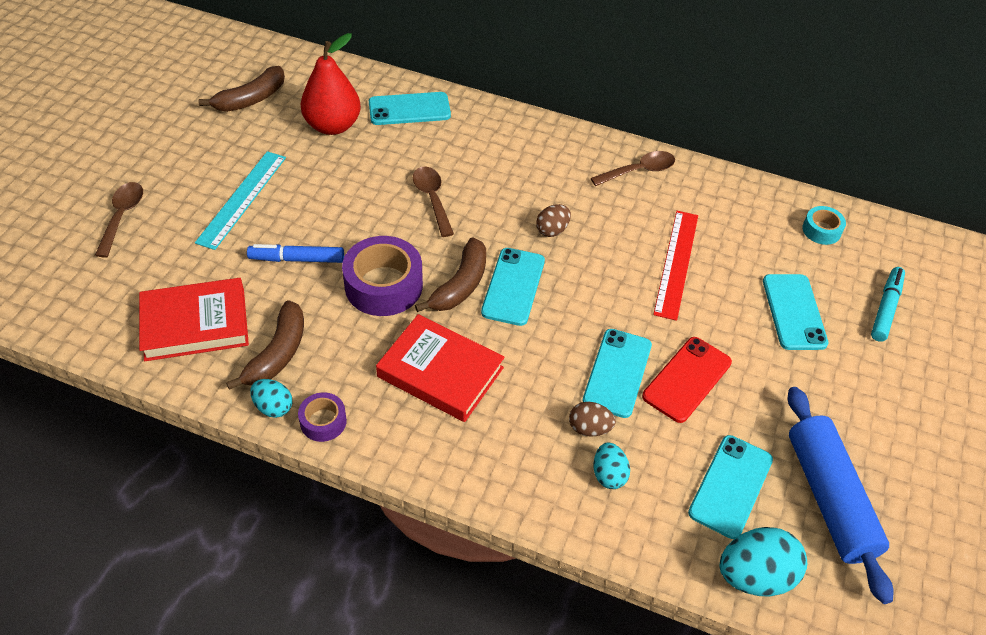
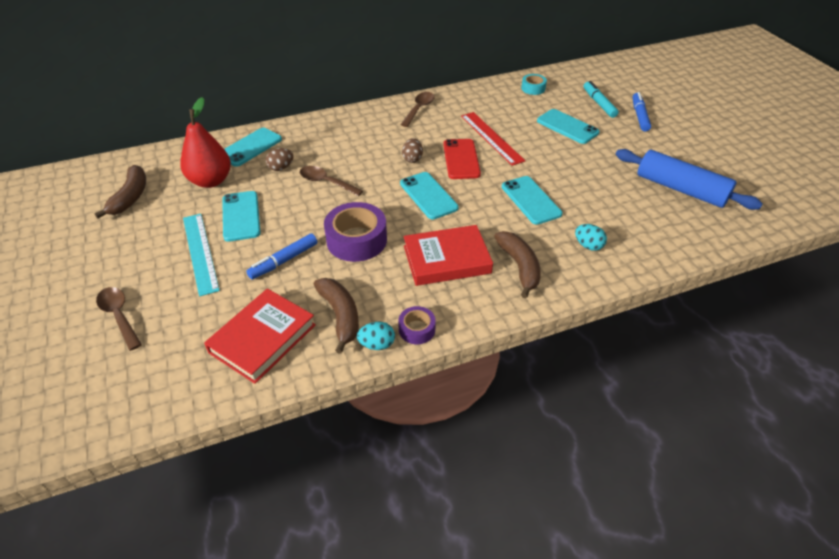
camera: 40 degrees left, 5 degrees down
(460, 285) = (399, 212): brown banana -> brown banana (519, 267)
(589, 428) = (552, 232): brown egg -> brown egg (281, 168)
(687, 379) = (563, 182): red phone -> red phone (461, 159)
(730, 486) = (640, 212): turquoise phone -> turquoise phone (241, 216)
(754, 575) = (698, 240): turquoise egg -> none
(920, 363) = (639, 116): none -> blue marker

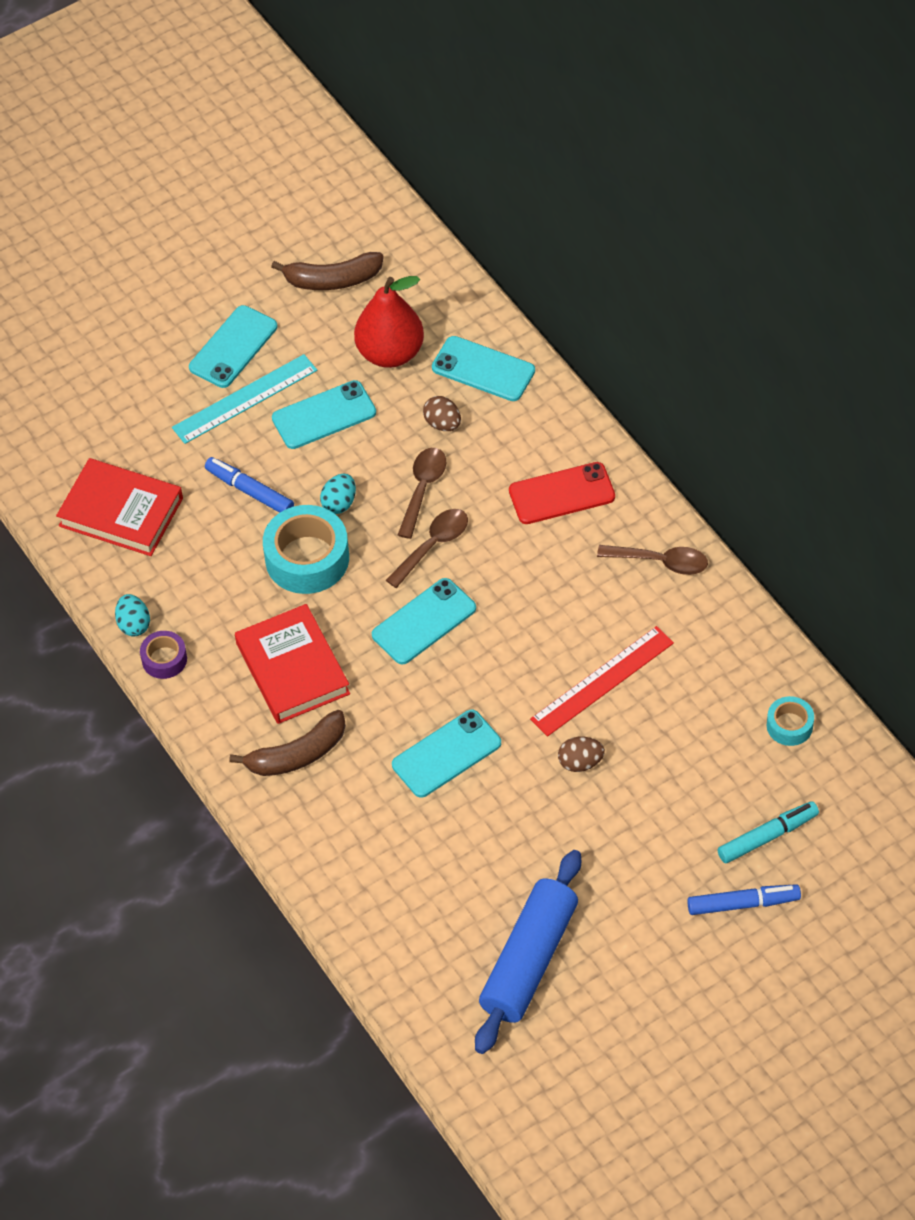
camera: 80 degrees right, 10 degrees up
(119, 316) = (127, 366): brown spoon -> brown spoon (433, 545)
(340, 316) = (170, 577): brown banana -> none
(356, 240) = (307, 558): purple tape -> turquoise tape
(412, 159) = (511, 583): brown egg -> brown egg (580, 762)
(461, 159) = (528, 648): red phone -> red phone (561, 494)
(567, 127) = (670, 790): turquoise phone -> turquoise phone (233, 347)
(588, 245) = (360, 834): turquoise egg -> turquoise egg (339, 503)

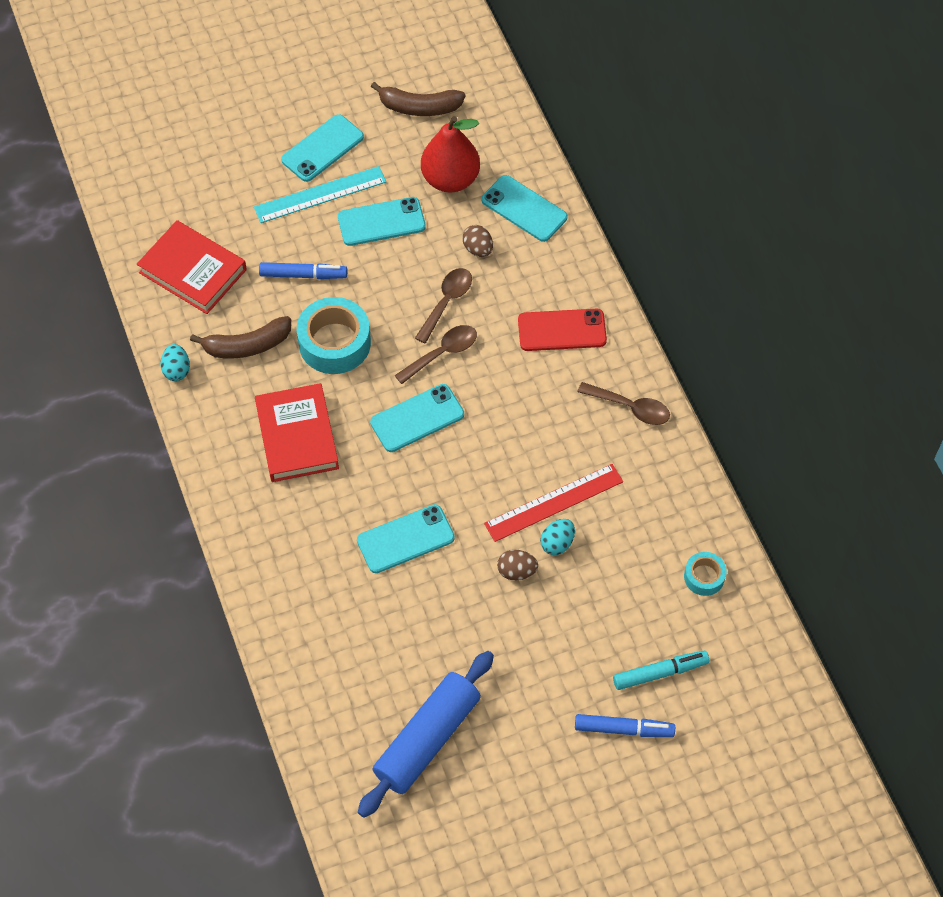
camera: 10 degrees right, 5 degrees up
(164, 659) = (193, 405): purple tape -> none
(250, 491) = (303, 275): blue marker -> blue marker turned 135 degrees clockwise
(297, 754) = (281, 512): brown banana -> brown banana (247, 345)
(339, 503) = (374, 300): turquoise egg -> turquoise egg (557, 543)

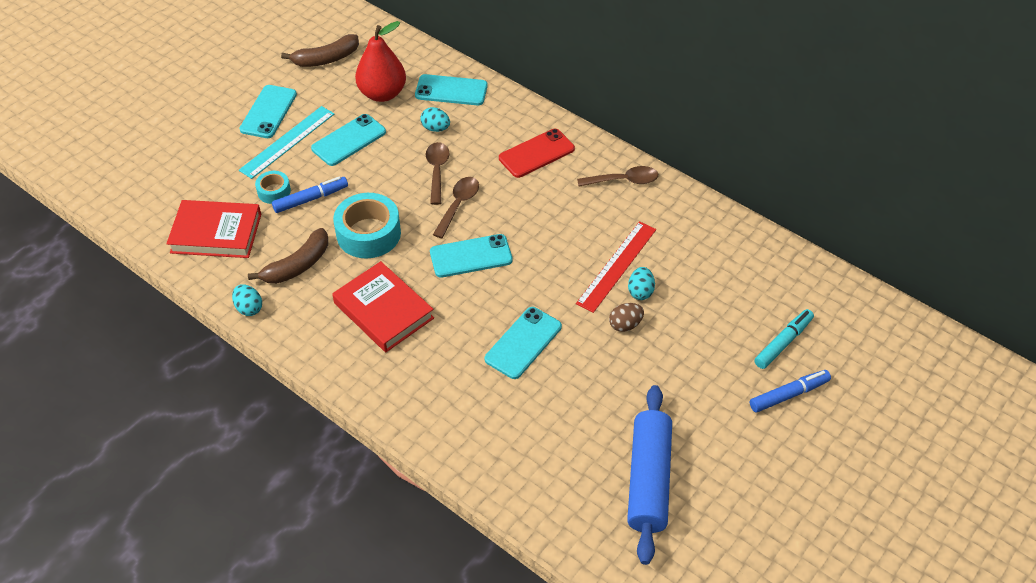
camera: 30 degrees left, 10 degrees down
(417, 418) = (471, 256): turquoise phone -> turquoise phone turned 45 degrees clockwise
(478, 249) = (435, 128): brown egg -> turquoise egg
(704, 577) = (761, 264): turquoise tape -> turquoise tape (274, 191)

